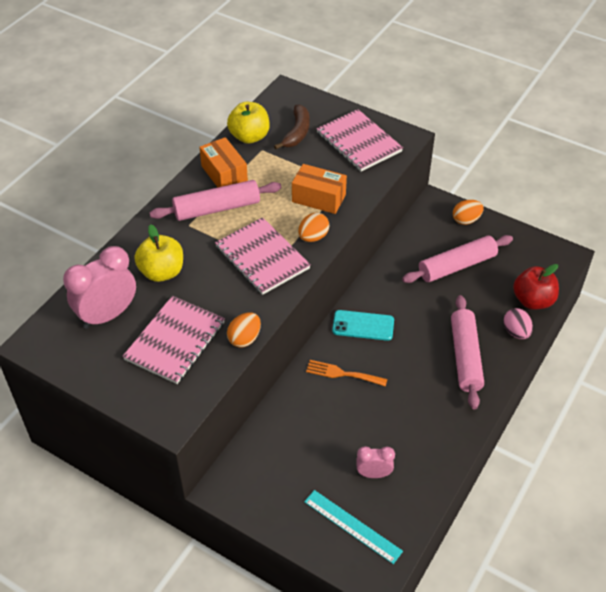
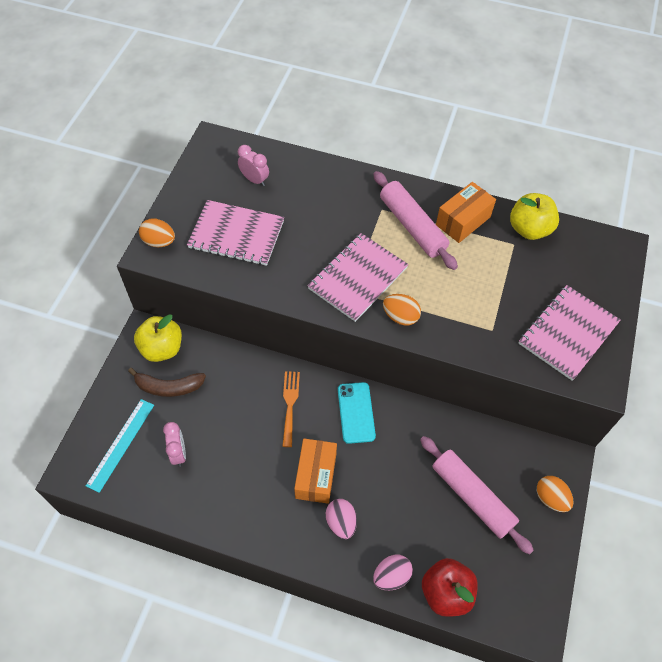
camera: 75 degrees right, 10 degrees up
(107, 315) = (254, 180): pink clock -> pink clock, size x0.54
(162, 272) = (315, 204): yellow apple -> yellow apple (162, 348)
(244, 338) = (251, 286): orange egg -> orange egg (159, 242)
(297, 132) = (556, 270): brown banana -> brown banana (169, 387)
(319, 198) = (460, 311): orange box -> orange box (316, 476)
(465, 357) = (341, 522): pink rolling pin -> pink egg

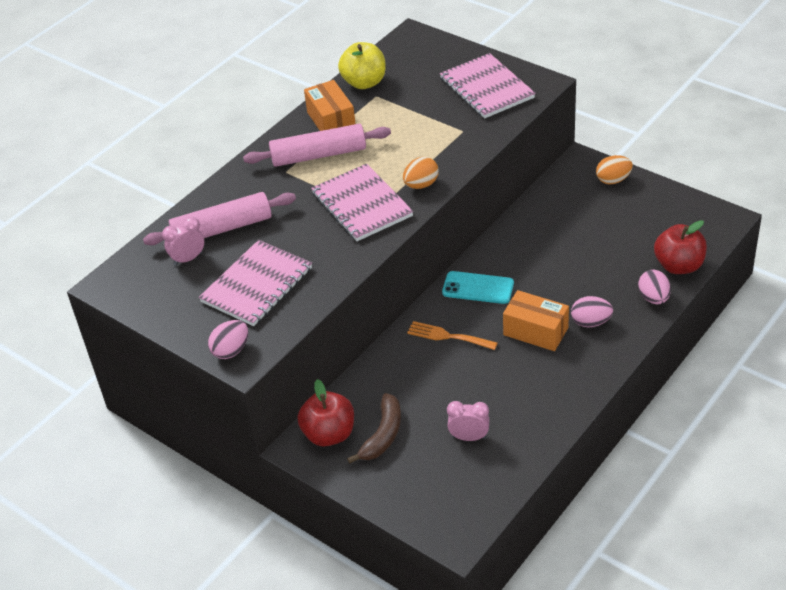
camera: 65 degrees left, 15 degrees down
(121, 444) = (438, 488): turquoise ruler -> none
(159, 242) = (231, 350): orange egg -> pink egg
(162, 348) = (329, 434): yellow apple -> red apple
(472, 497) = (595, 228): pink rolling pin -> pink rolling pin (222, 229)

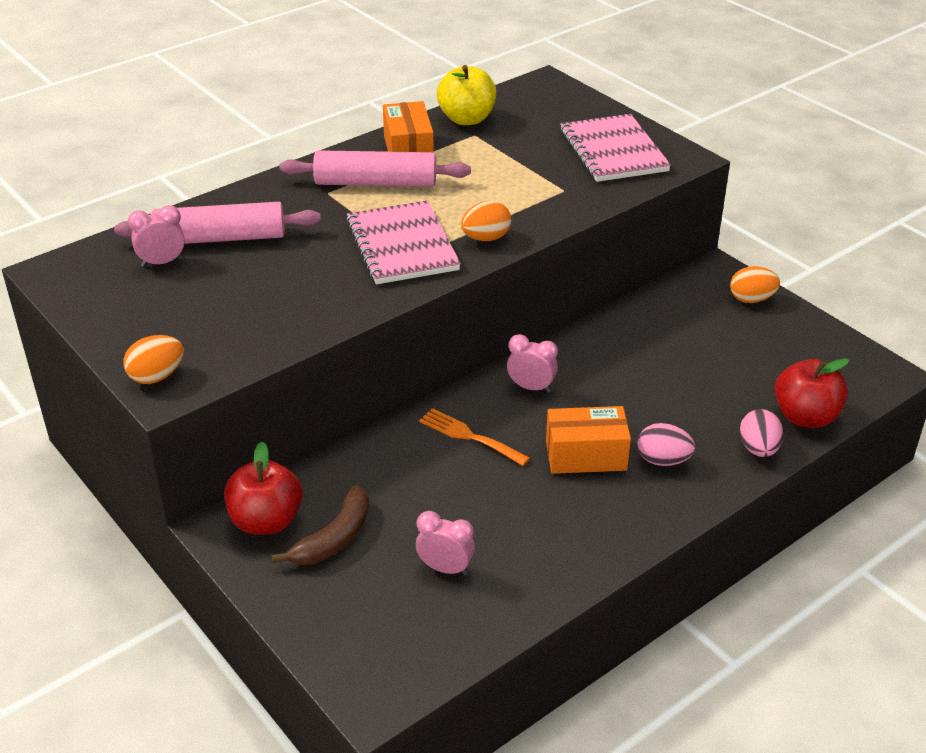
camera: 10 degrees right, 5 degrees down
(231, 350) = (157, 376): pink egg -> orange egg
(257, 285) = (228, 308): pink notebook -> none
(478, 288) = (531, 387): turquoise phone -> pink clock
(535, 331) = (586, 455): orange box -> orange box turned 45 degrees counterclockwise

